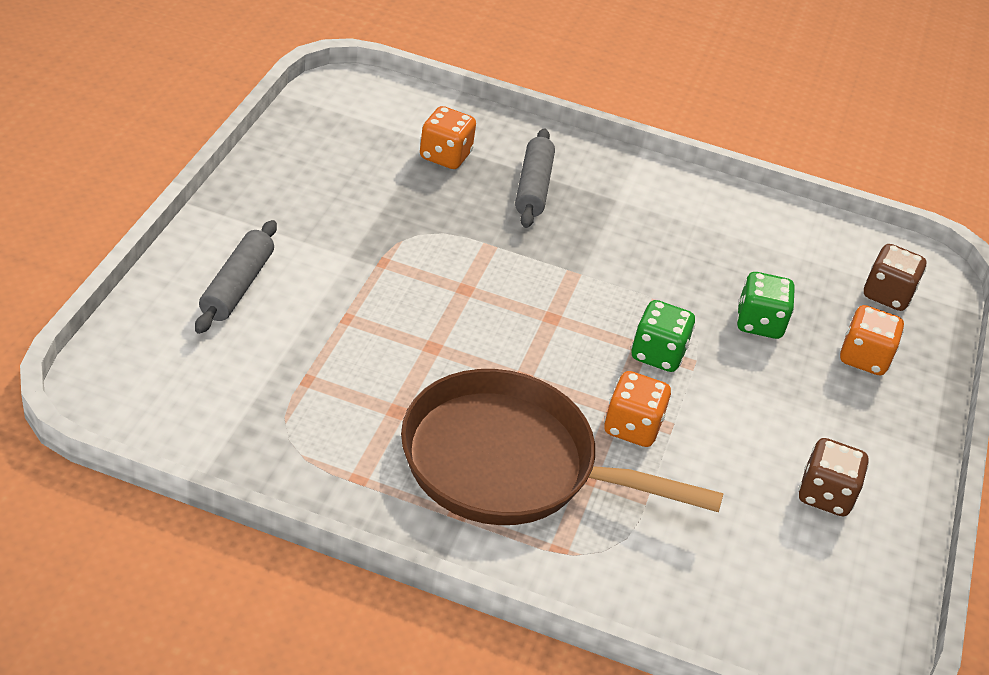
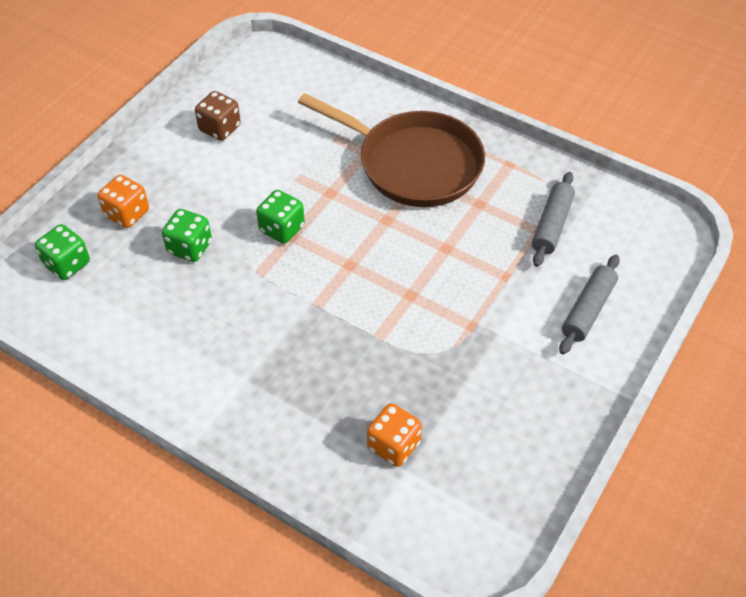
camera: 160 degrees left, 10 degrees up
(533, 187) = (320, 399): grey rolling pin -> grey rolling pin (551, 225)
(632, 427) = (324, 179): orange dice -> none
(887, 295) = (67, 264): brown dice -> green dice

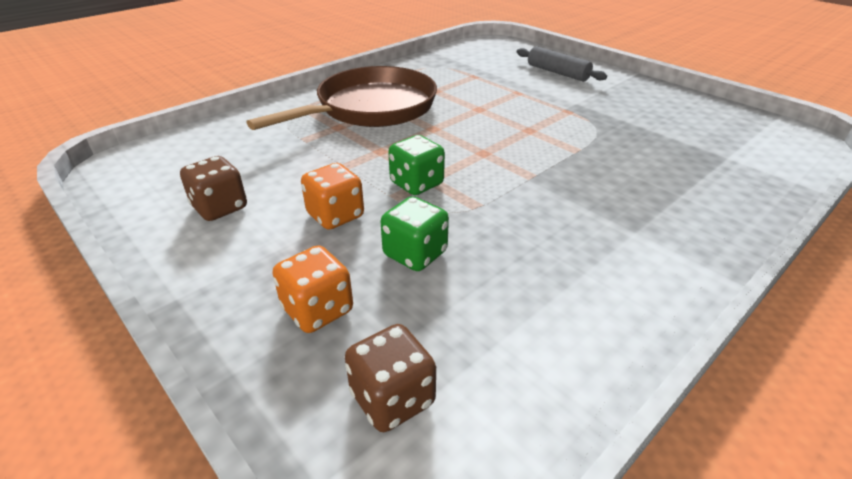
camera: 75 degrees left, 15 degrees down
(67, 264) = (392, 398): green dice -> brown dice
(394, 445) = (703, 159): orange dice -> orange dice (335, 215)
(551, 225) = (471, 71): grey rolling pin -> none

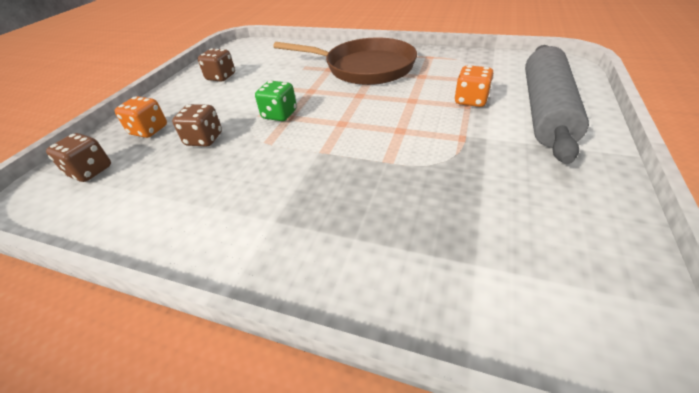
camera: 65 degrees right, 5 degrees up
(335, 215) = (230, 105): orange dice -> orange dice (470, 100)
(415, 254) = (204, 139): green dice -> brown dice
(557, 72) = (545, 110): grey rolling pin -> grey rolling pin, size x1.89

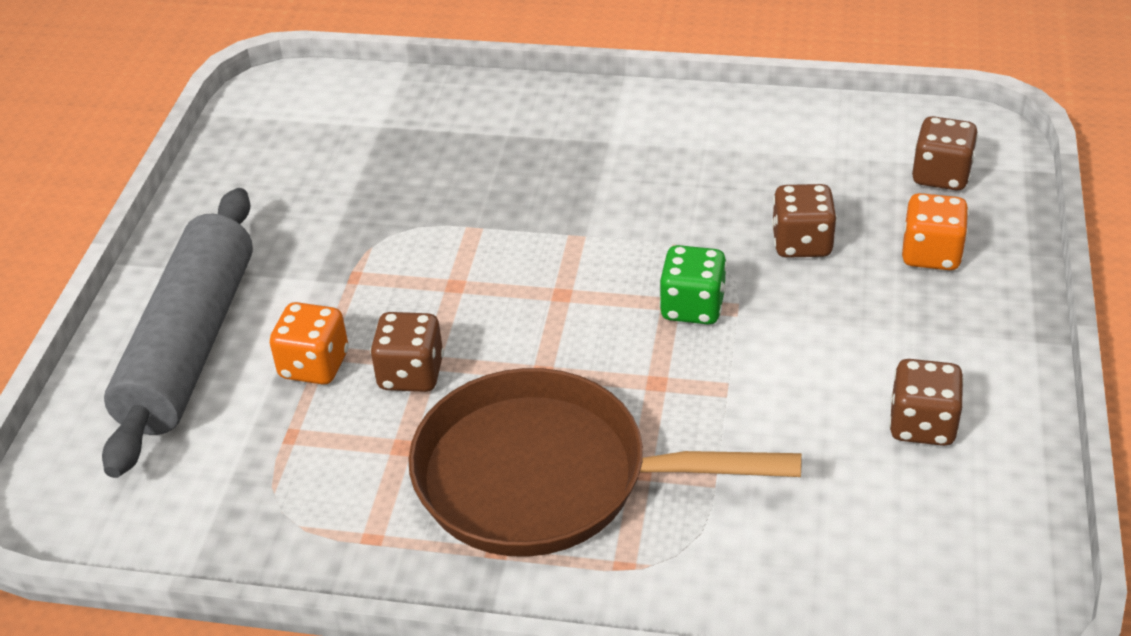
camera: 170 degrees right, 0 degrees up
(421, 96) = (411, 374): none -> brown dice

